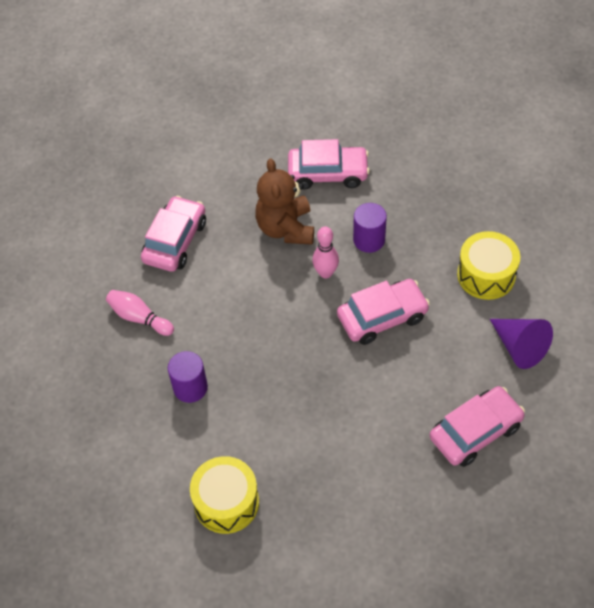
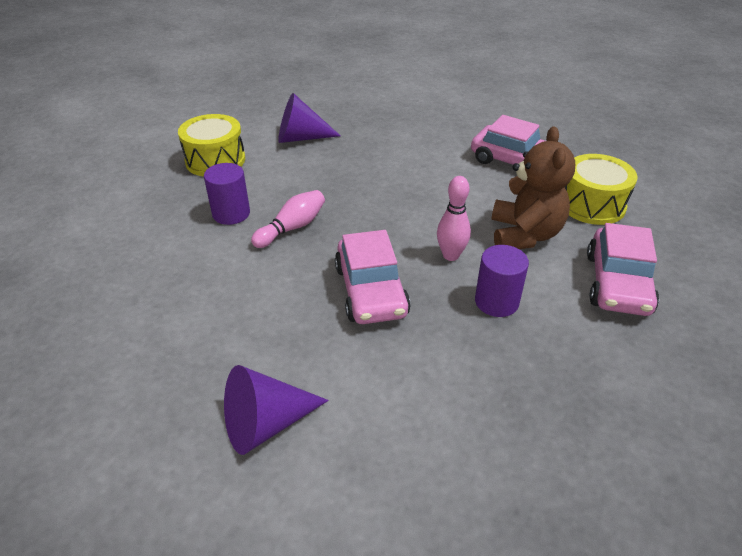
camera: 100 degrees right, 15 degrees down
(139, 318) = (426, 136): pink bowling pin -> pink bowling pin (292, 228)
(164, 433) = (301, 138): none -> purple cone
(190, 387) = (339, 154): purple cylinder -> purple cylinder (231, 213)
(286, 228) = (524, 235): brown teddy bear -> brown teddy bear turned 90 degrees clockwise
(475, 432) = (170, 340): pink car -> none
(486, 275) = (407, 418): yellow drum -> yellow drum (591, 204)

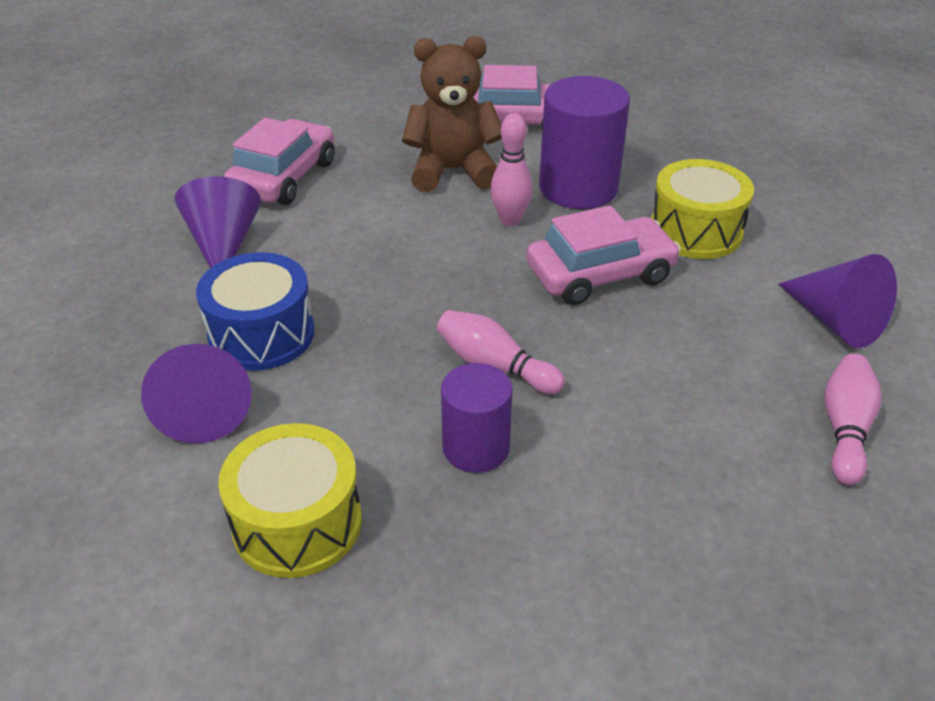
camera: 100 degrees left, 0 degrees up
(153, 380) = (845, 429): none -> pink bowling pin
(351, 153) = (261, 334): none -> blue drum
(438, 141) = (223, 244): none -> purple cone
(496, 301) = (578, 188): purple cylinder -> purple cylinder, size x1.62
(591, 204) = (379, 128): yellow drum -> yellow drum (695, 231)

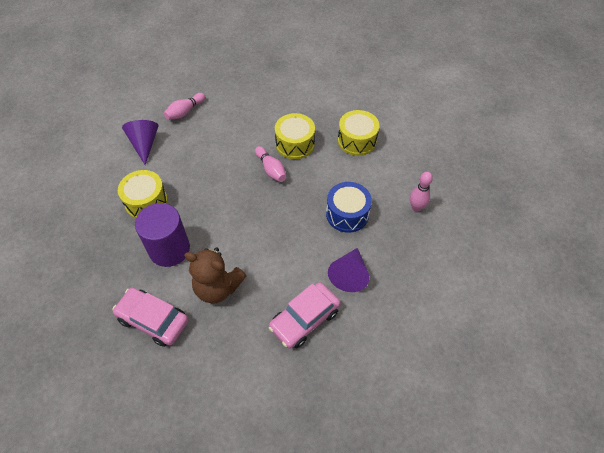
camera: 155 degrees left, 15 degrees up
(204, 409) = (376, 188): purple cone -> none
(476, 448) = (295, 144): purple cylinder -> yellow drum
(510, 220) = (215, 240): pink bowling pin -> pink bowling pin (416, 207)
(600, 274) = (203, 195): pink car -> none

